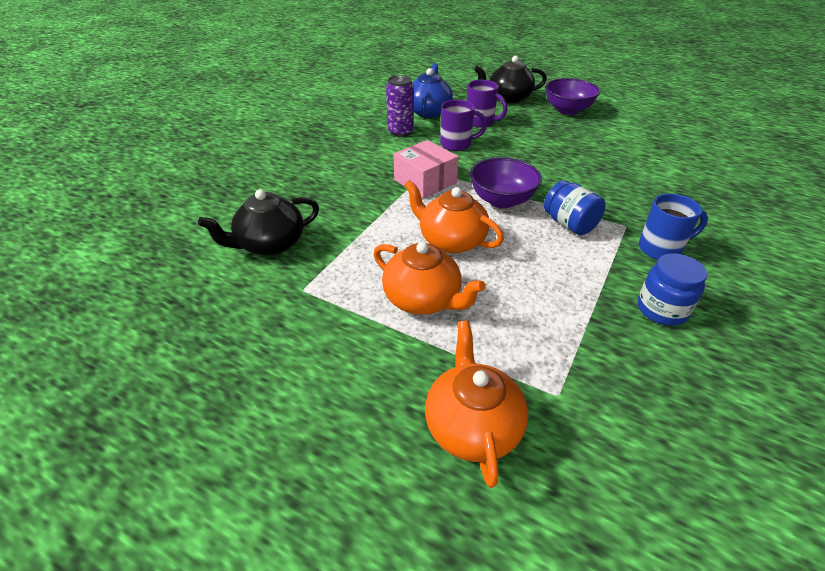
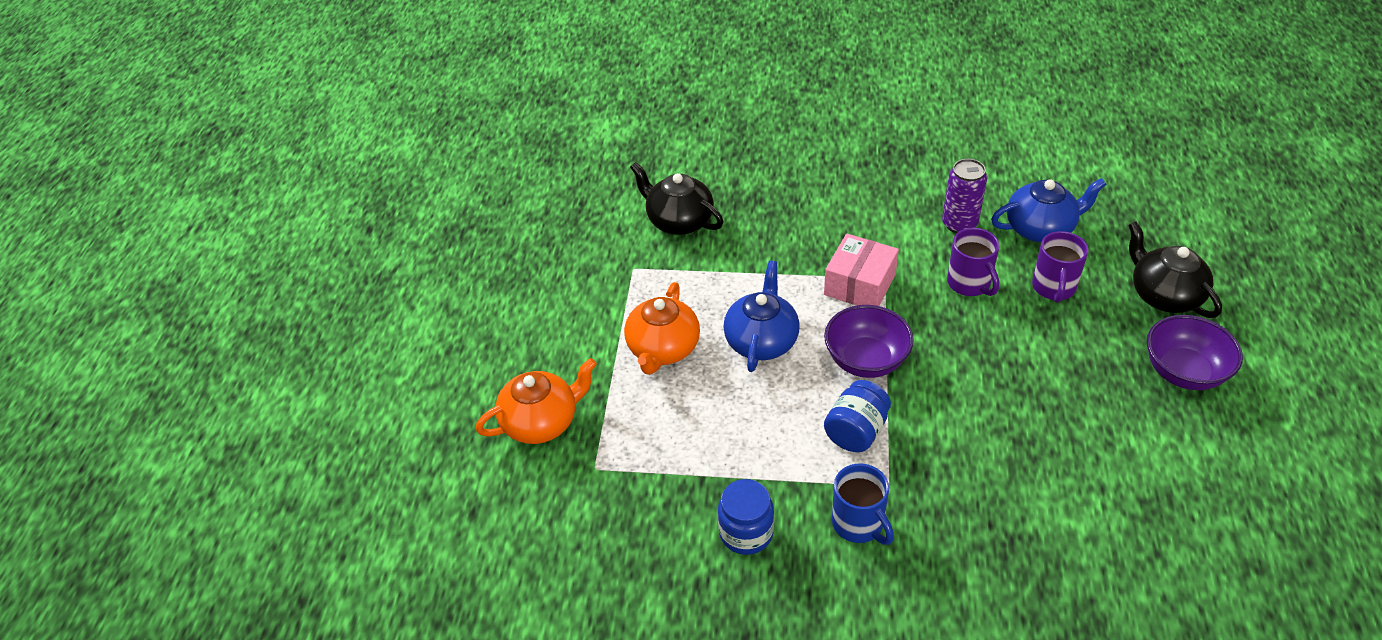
camera: 70 degrees right, 5 degrees up
(451, 240) = (762, 341): orange teapot -> blue teapot

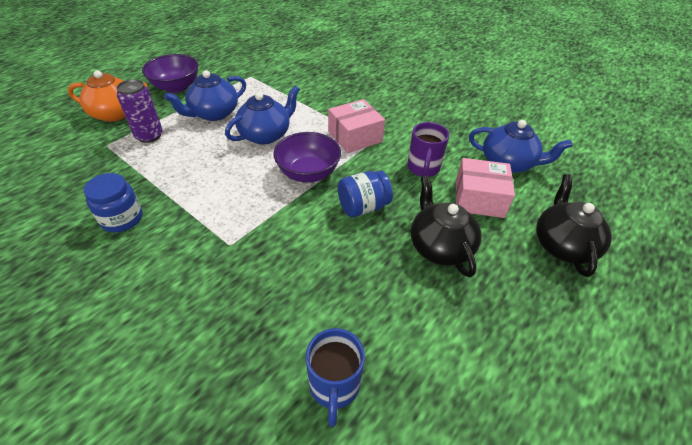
camera: 30 degrees right, 0 degrees up
(663, 349) = (213, 113): orange teapot -> blue teapot
(679, 221) = (299, 68): black teapot -> black teapot (440, 246)
(856, 431) = (252, 205): blue jar -> blue jar (363, 207)
(859, 524) = (183, 255): blue mug -> blue mug (334, 386)
(959, 224) = (454, 137): purple can -> purple can (149, 136)
(1053, 288) = (479, 198): purple mug -> pink box
(1184, 372) = (525, 303): purple bowl -> purple bowl (176, 87)

